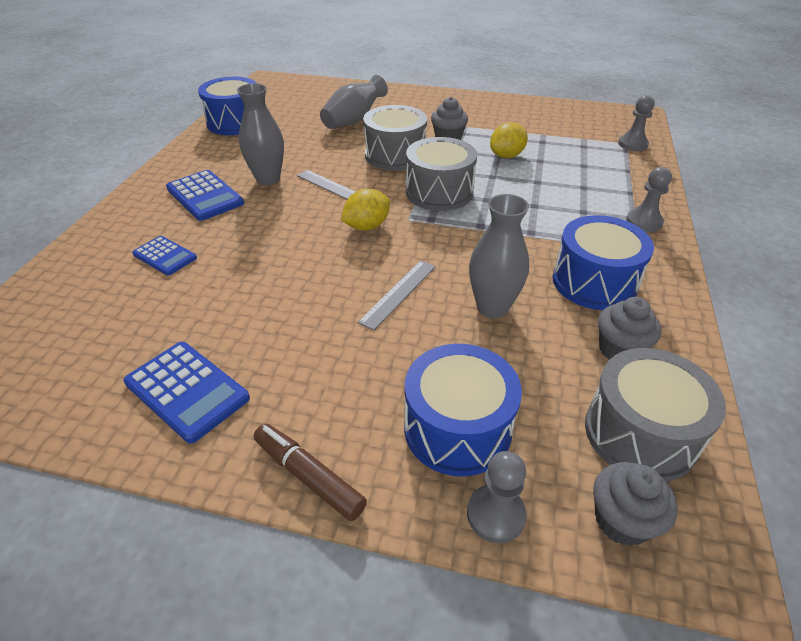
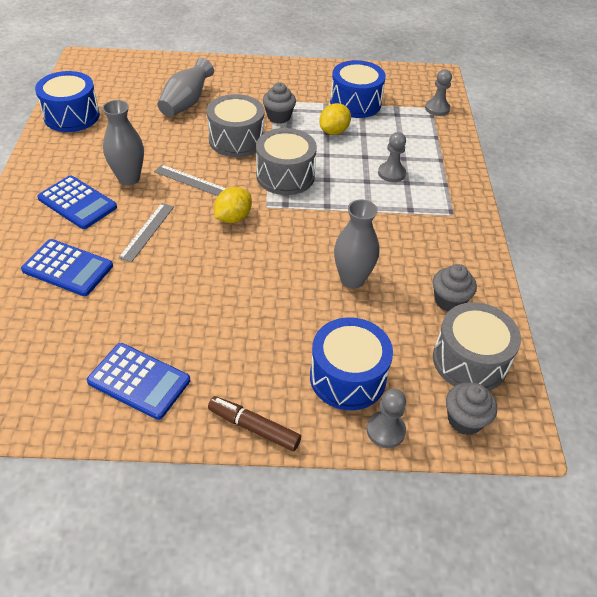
camera: 15 degrees left, 5 degrees up
(165, 256) = (68, 268): blue calculator -> blue calculator, size x1.55
(398, 293) = (277, 277): grey ruler -> grey ruler (147, 231)
(594, 282) = (424, 247): blue drum -> blue drum (355, 103)
(644, 222) = (454, 187): grey pawn -> grey pawn (391, 173)

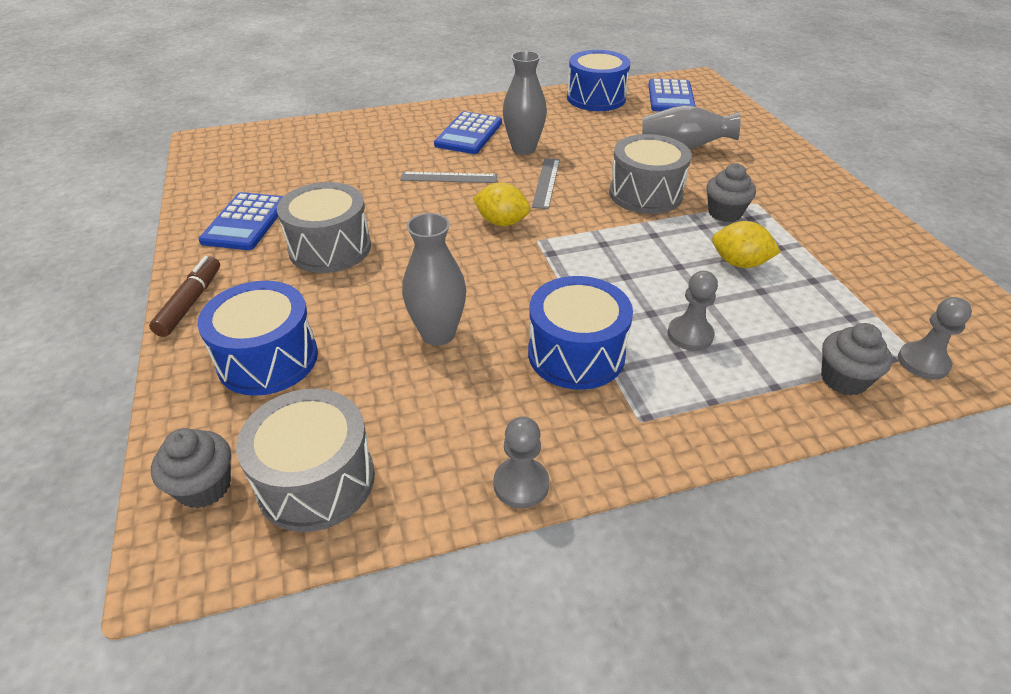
camera: 75 degrees right, 5 degrees down
(68, 268) = (378, 152): blue calculator -> blue calculator (671, 97)
(285, 176) = (605, 242): grey drum -> grey drum (330, 248)
(355, 103) = (832, 270): blue drum -> blue drum (576, 354)
(385, 430) = (186, 406): grey pawn -> grey pawn (521, 484)
(449, 301) = (434, 441): grey cupcake -> grey cupcake (843, 379)

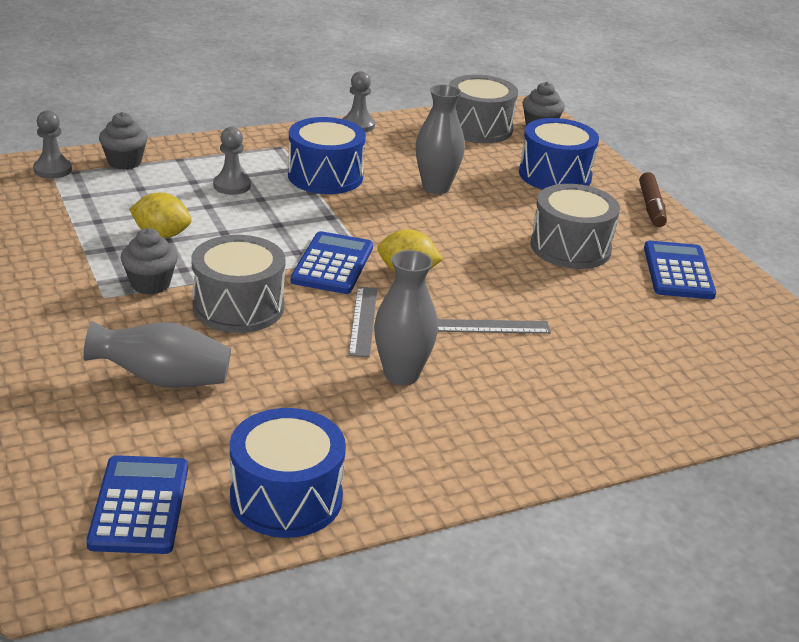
camera: 170 degrees right, 10 degrees down
(469, 134) = (490, 402): blue calculator -> blue calculator (332, 264)

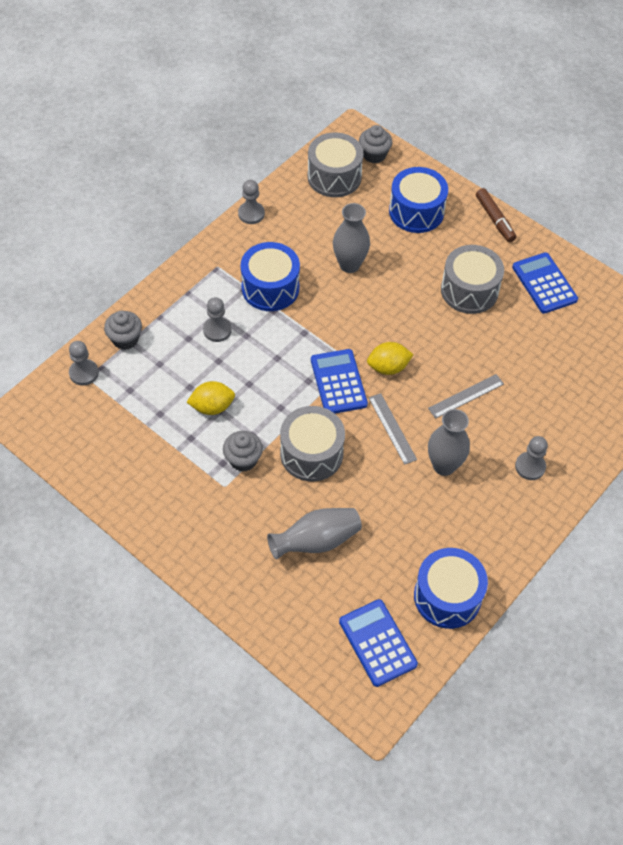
camera: 25 degrees left, 25 degrees up
(524, 417) = (530, 467): none -> grey pawn

